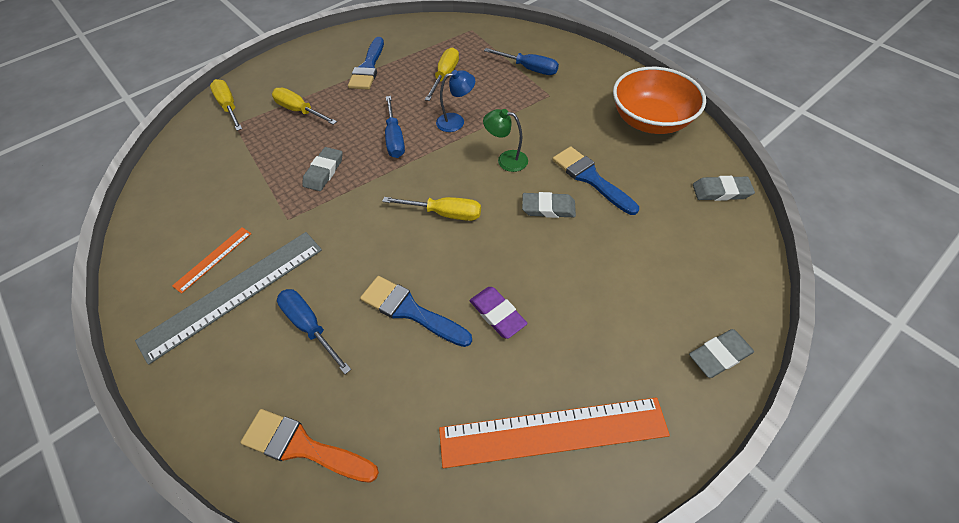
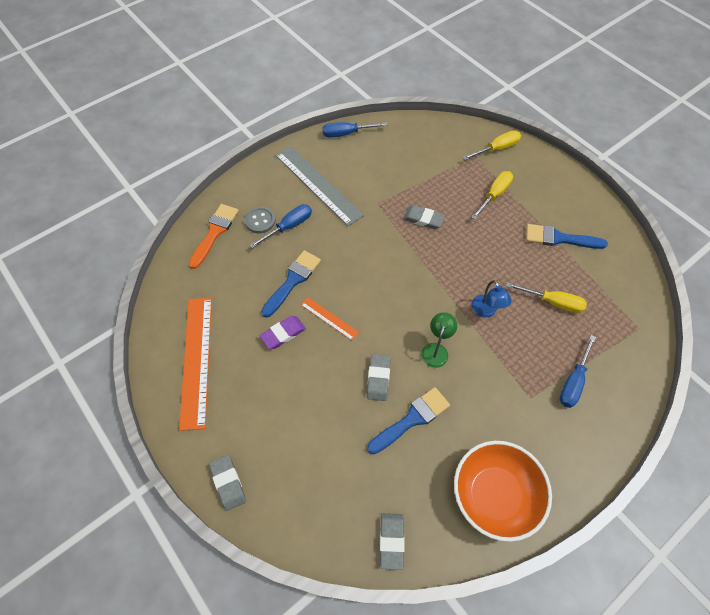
camera: 90 degrees right, 5 degrees up
(213, 259) = (346, 169): orange ruler -> orange ruler (329, 318)
(290, 371) = (260, 221): none -> grey button
(395, 138) = (462, 264): blue screwdriver -> blue screwdriver (346, 133)
(445, 213) = (377, 301): yellow screwdriver -> none

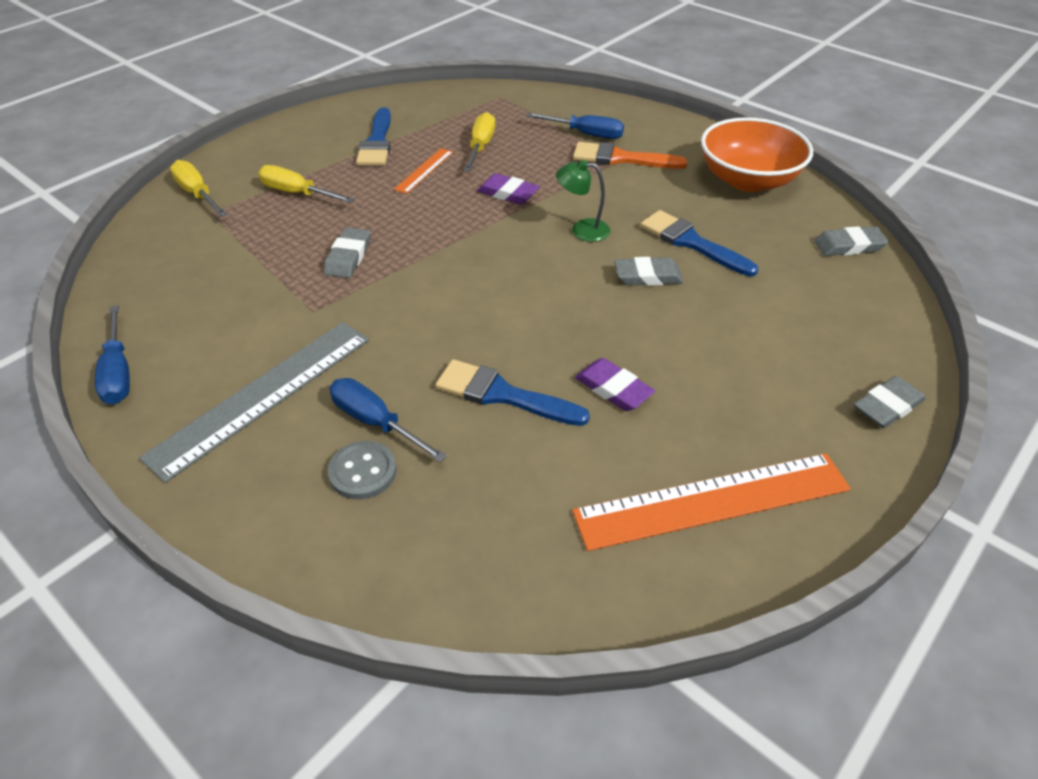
camera: 100 degrees left, 15 degrees down
(215, 232) = (402, 549): orange brush -> orange brush (621, 158)
(329, 318) = (565, 338): orange ruler -> orange ruler (424, 170)
(486, 311) = (508, 193): blue lamp -> purple eraser

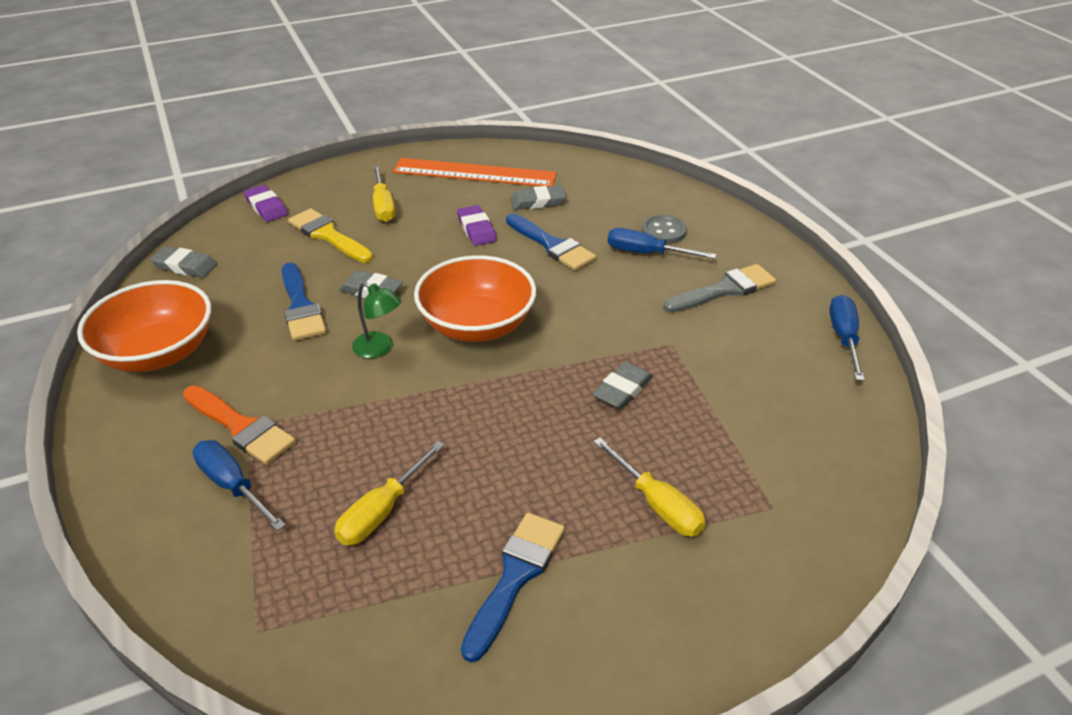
camera: 155 degrees left, 5 degrees down
(197, 194) = (792, 550): yellow screwdriver -> yellow screwdriver (383, 206)
(262, 395) = (724, 290): grey ruler -> grey brush
(375, 422) = (646, 253): blue screwdriver -> blue screwdriver turned 135 degrees clockwise
(424, 170) = (481, 491): orange ruler -> none
(508, 193) = (411, 418): purple eraser -> purple eraser (266, 207)
(515, 273) = (477, 325): none -> orange bowl
(768, 322) = (328, 235): none -> yellow brush
(887, 406) = (327, 180): grey eraser -> grey eraser (538, 202)

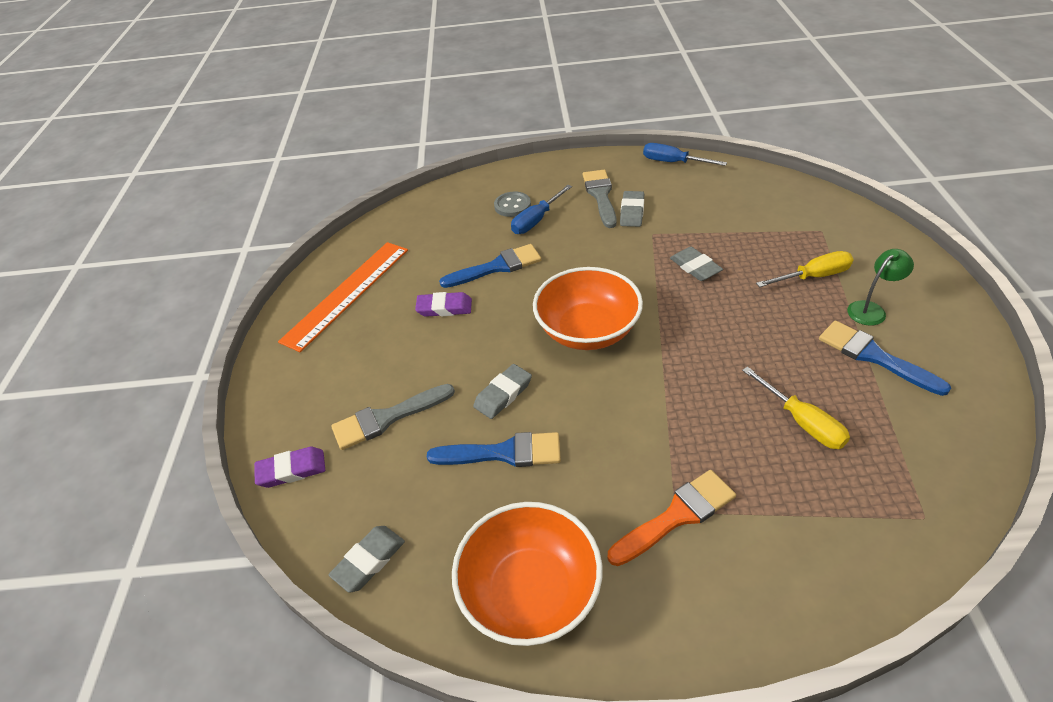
camera: 65 degrees left, 5 degrees up
(232, 485) = (756, 527): blue screwdriver -> none
(328, 235) = (387, 418): yellow brush -> grey brush
(379, 349) = (595, 399): green lamp -> green lamp (871, 309)
(383, 206) = (360, 368): yellow screwdriver -> none
(538, 202) = (425, 263): grey eraser -> grey eraser (632, 212)

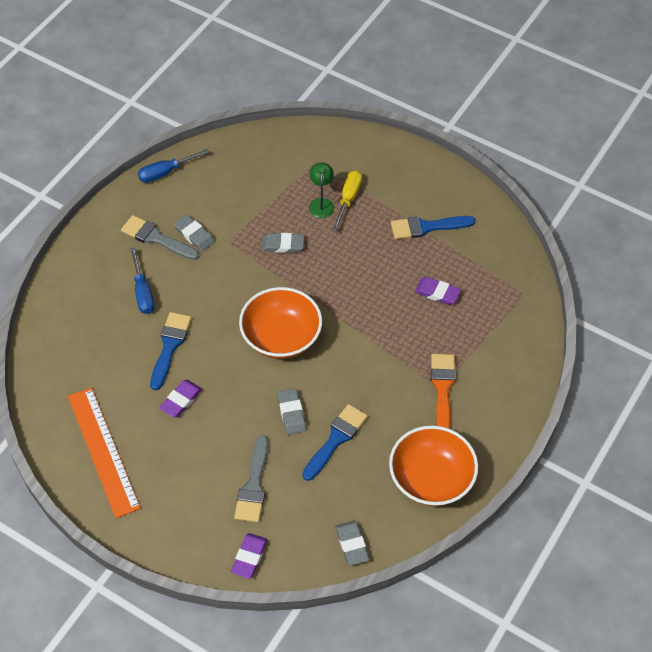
camera: 60 degrees left, 10 degrees up
(512, 206) = (109, 295): grey button -> none
(802, 422) = (437, 293): yellow screwdriver -> purple eraser
(871, 309) = (396, 198): green lamp -> green lamp (321, 203)

